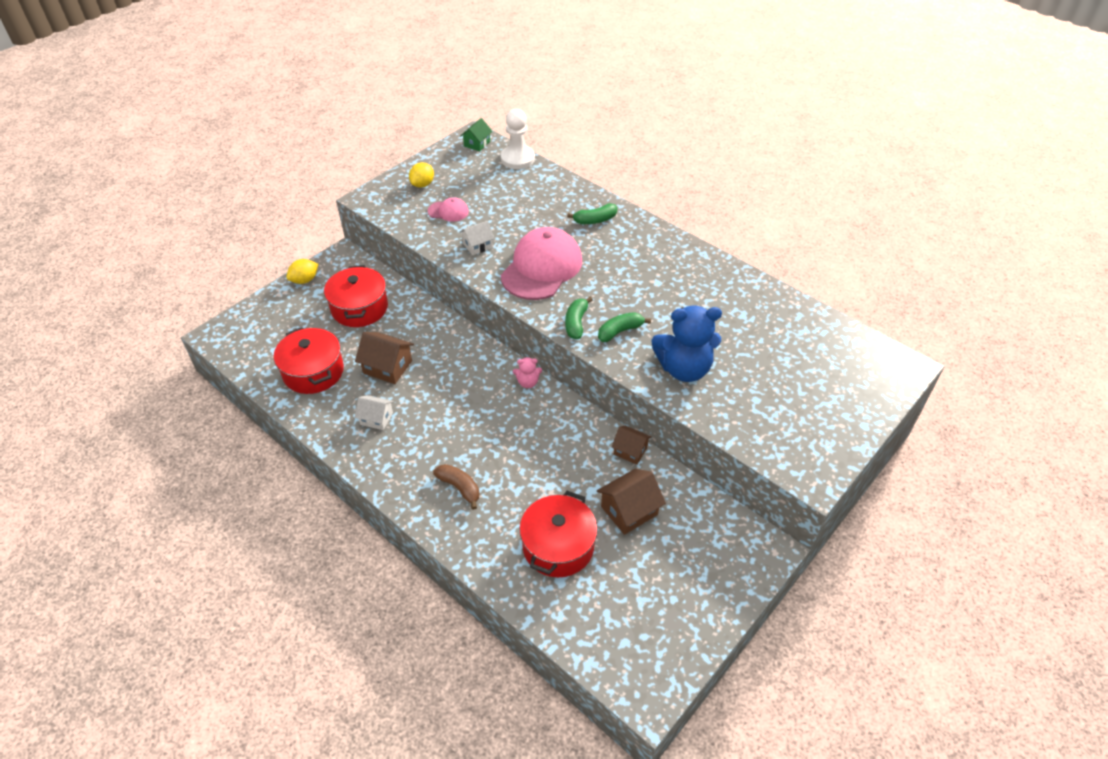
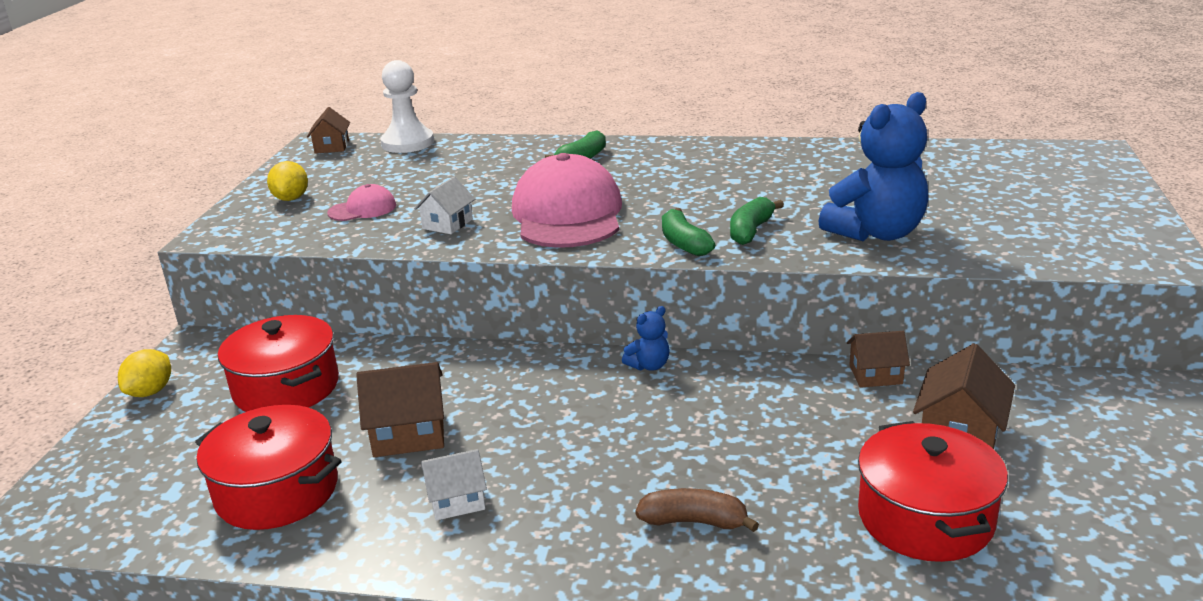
camera: 30 degrees left, 20 degrees down
(477, 144) = (332, 147): green house -> brown house
(528, 382) = (649, 365): pink teddy bear -> blue teddy bear

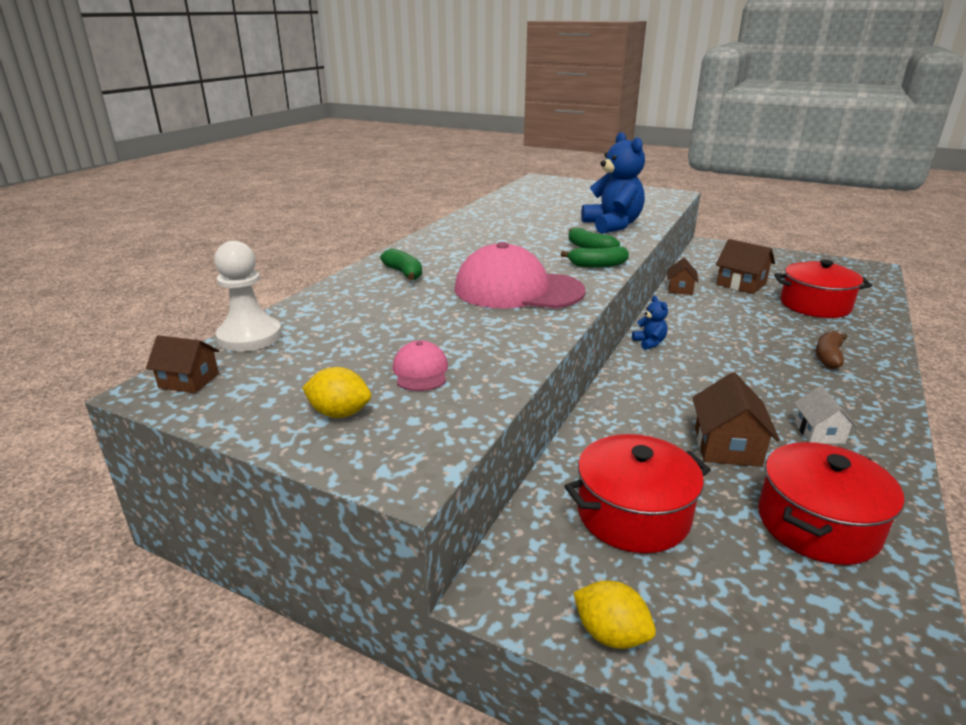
camera: 75 degrees left, 0 degrees up
(447, 224) = (498, 334): white house -> none

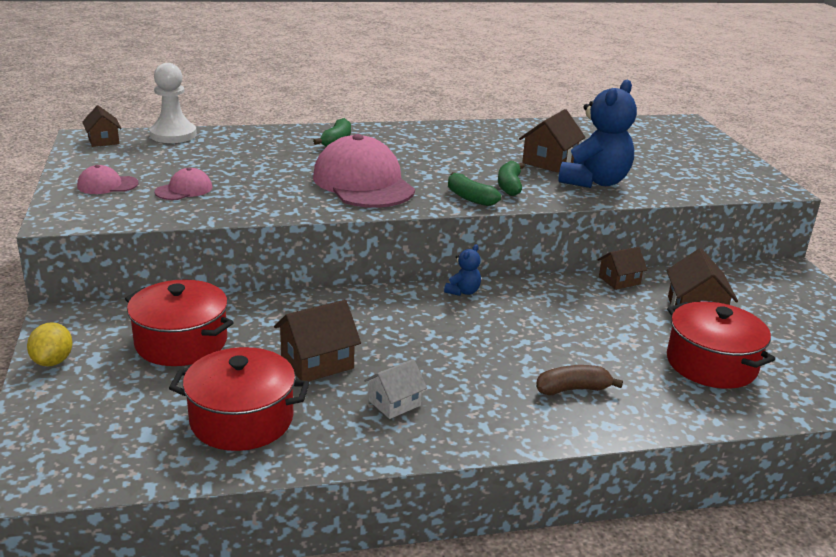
camera: 50 degrees right, 0 degrees up
(339, 413) = (107, 185): yellow lemon -> pink cap
(558, 225) = (549, 161): none -> brown house

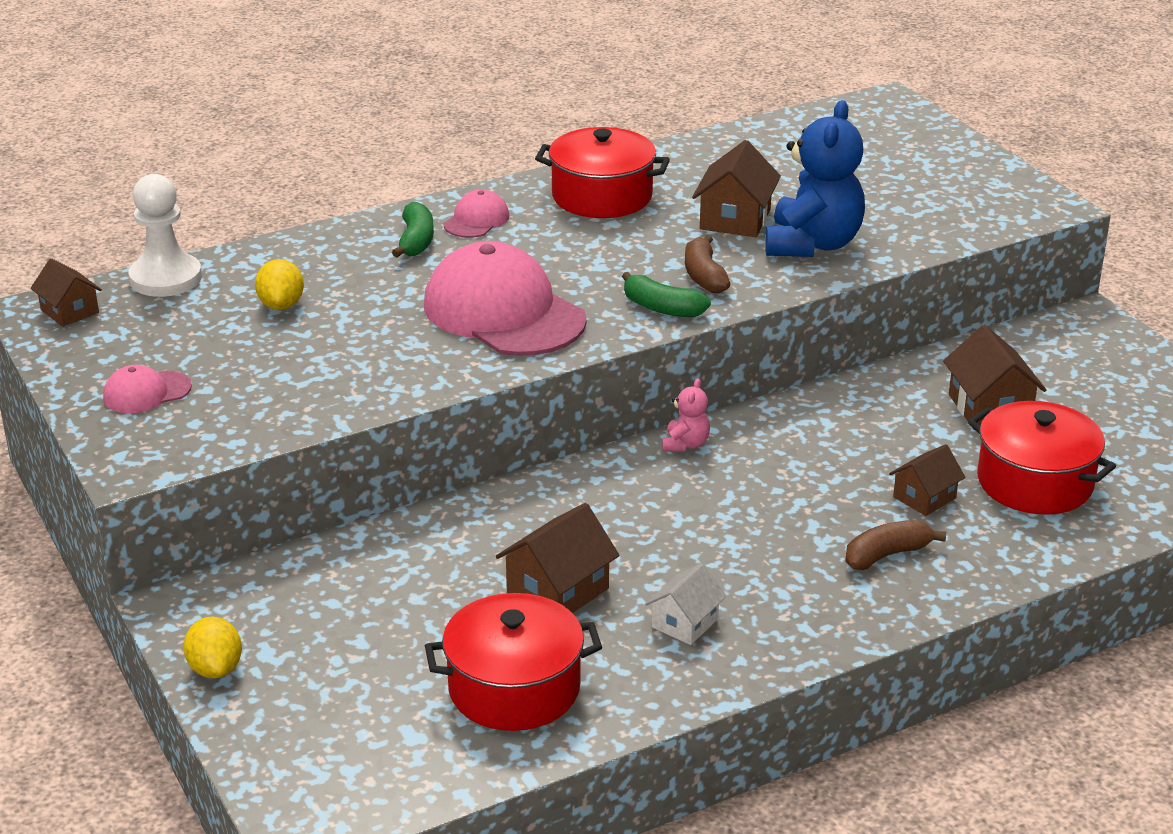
camera: 15 degrees left, 5 degrees up
(181, 342) = (364, 603): red pot -> red pot (602, 196)
(184, 190) = (263, 377): pink cap -> pink cap (476, 220)
(228, 157) = (281, 305): none -> yellow lemon
(463, 292) = (685, 444): blue teddy bear -> pink teddy bear
(509, 186) = (704, 276): green banana -> brown banana
(619, 280) = (878, 382): brown house -> brown house (924, 497)

